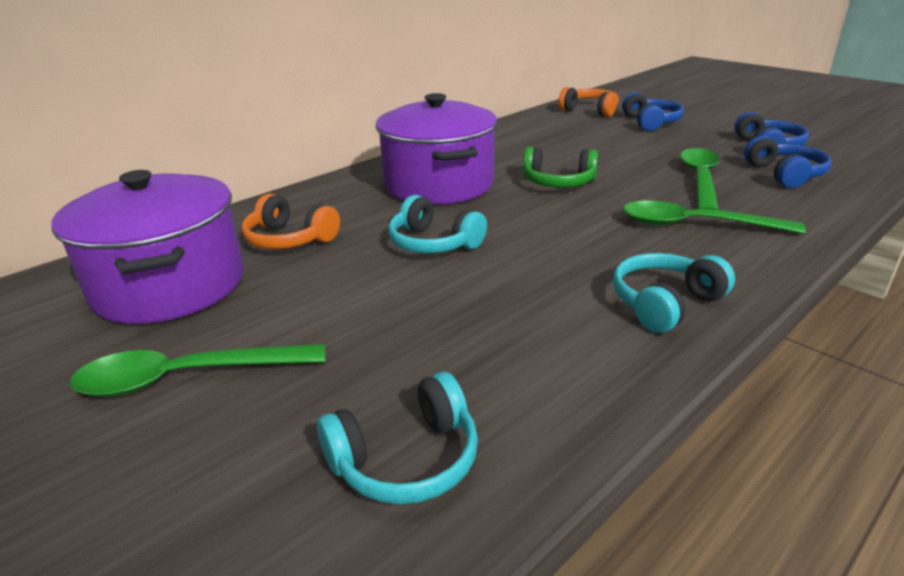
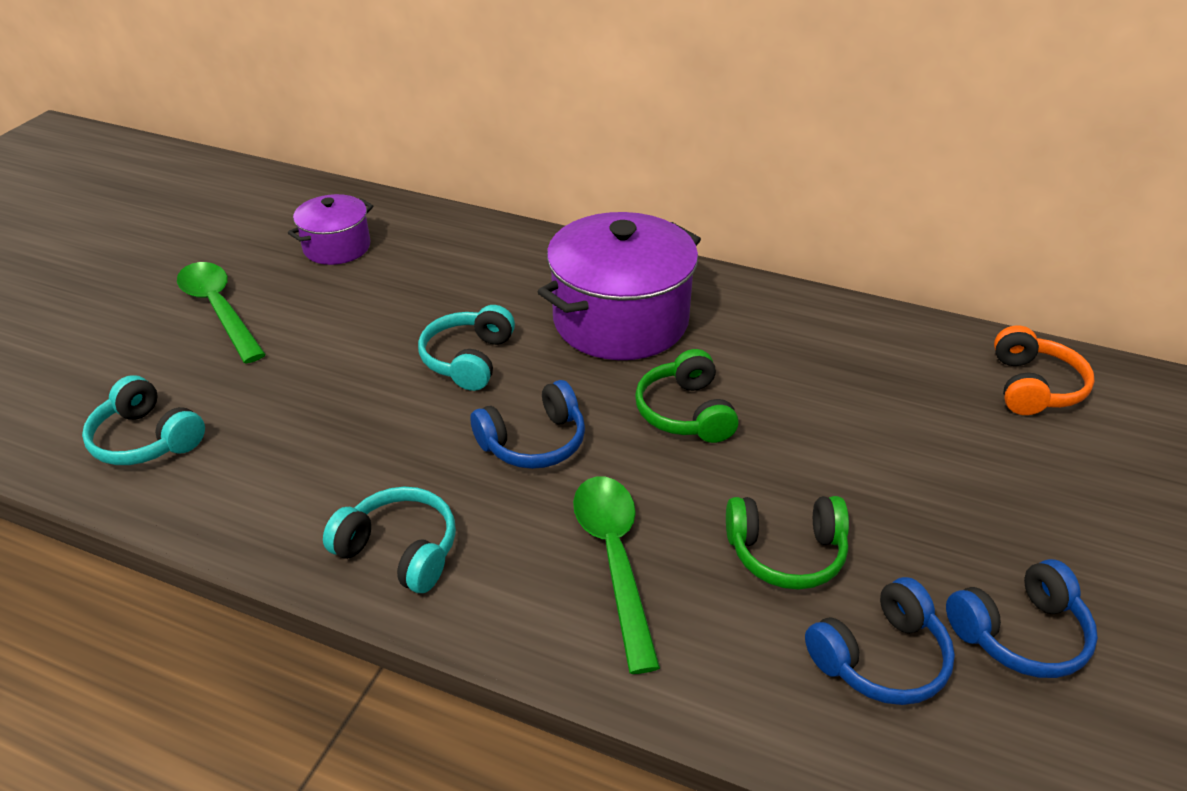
camera: 65 degrees right, 10 degrees up
(170, 285) = (337, 247): purple pot -> purple pot, size x0.54
(289, 239) = (439, 272): orange headphones -> none
(650, 122) = (1032, 467): blue headphones -> blue headphones (534, 442)
(700, 180) = (786, 553): green spoon -> green headphones

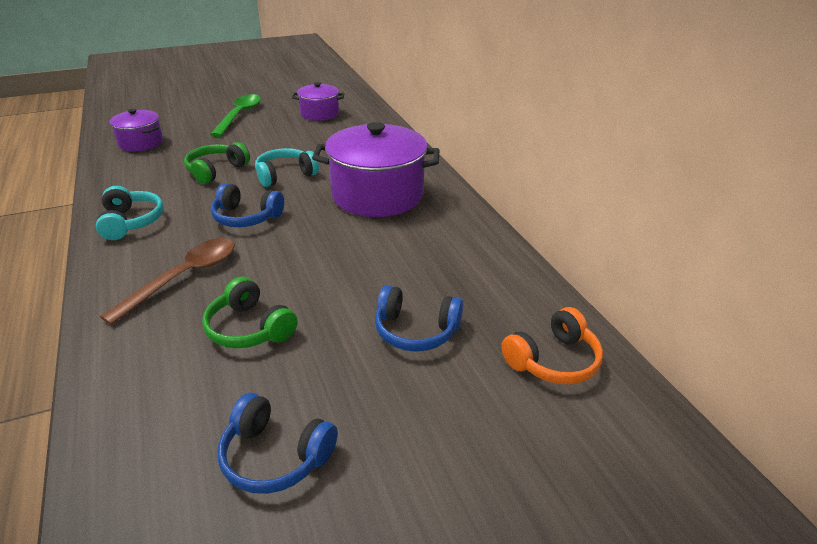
camera: 45 degrees right, 5 degrees down
(146, 439) = (141, 143): turquoise headphones -> purple pot
(615, 560) = (184, 278): green spoon -> brown spoon
(685, 412) = (328, 246): green headphones -> green headphones (216, 171)
(880, 658) = (194, 401): blue headphones -> blue headphones (416, 331)

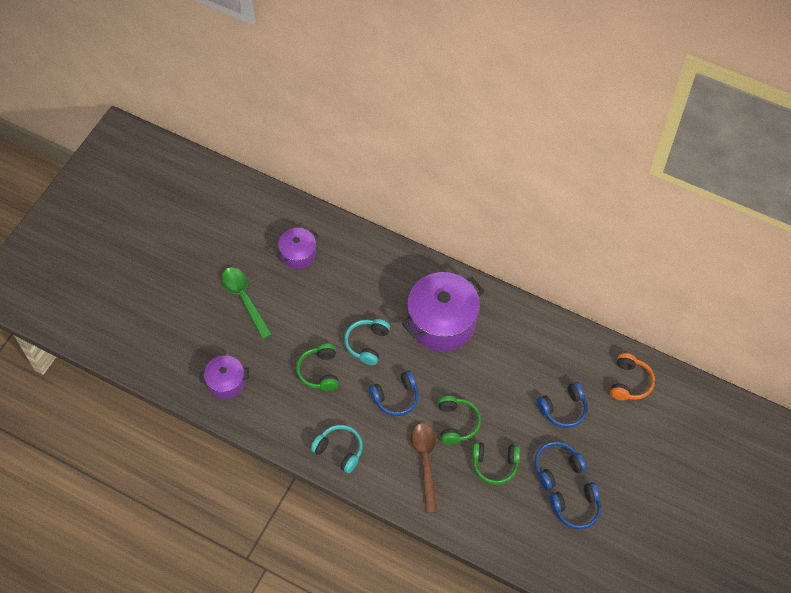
camera: 40 degrees left, 25 degrees up
(270, 268) = (456, 423): none -> green headphones
(320, 385) = (556, 467): none -> blue headphones

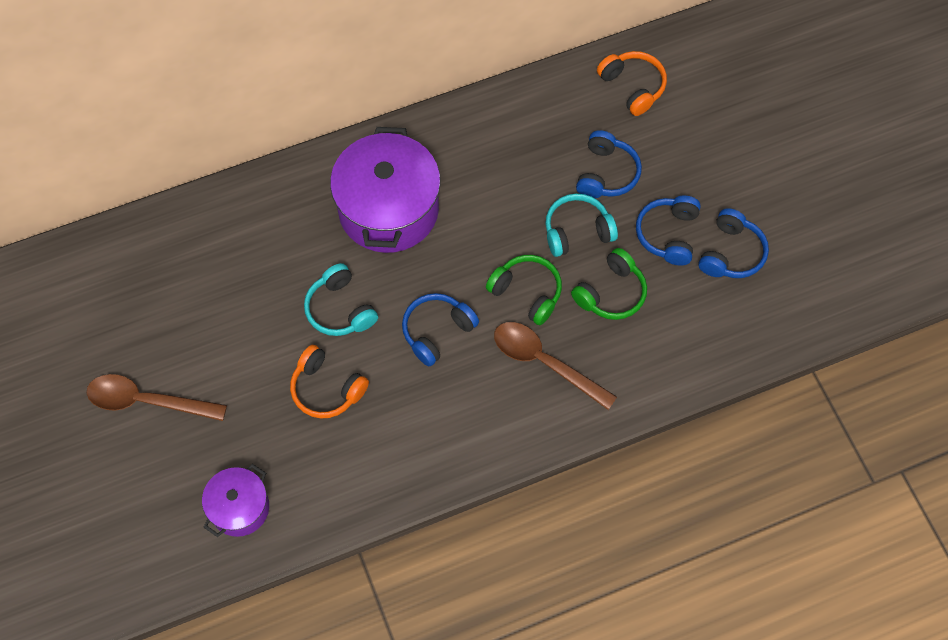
camera: 50 degrees left, 5 degrees up
(244, 299) = (147, 401): green spoon -> brown spoon
(298, 254) = (148, 294): purple pot -> none
(320, 371) = (327, 389): green headphones -> orange headphones
(339, 450) = (448, 445): turquoise headphones -> turquoise headphones (577, 231)
(396, 397) = (437, 331): blue headphones -> blue headphones turned 150 degrees counterclockwise

